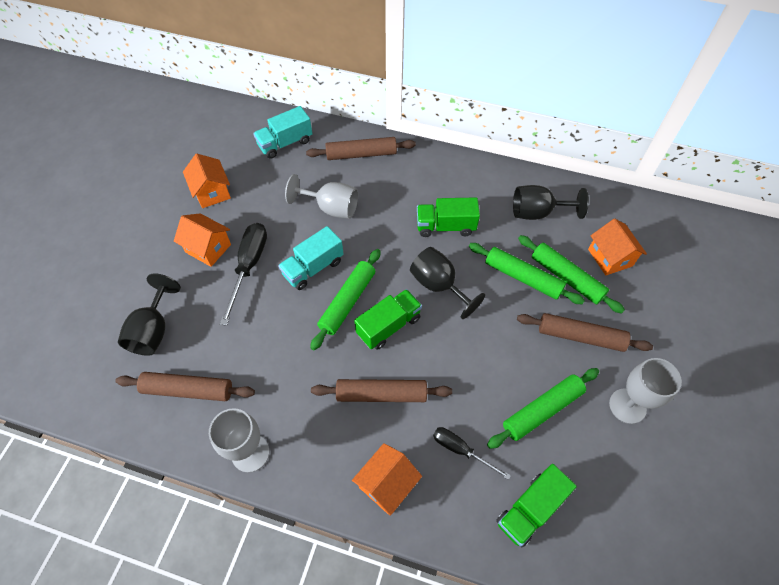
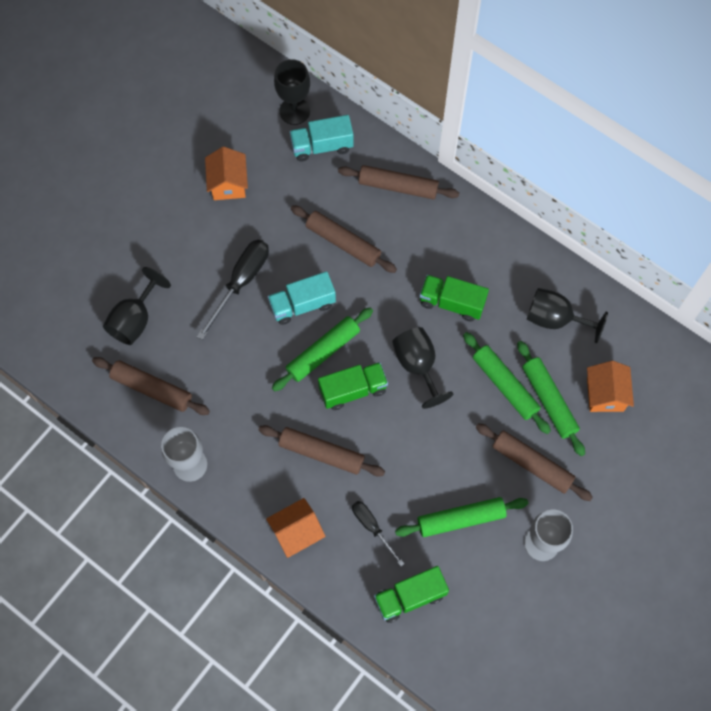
camera: 20 degrees right, 10 degrees up
(208, 248) = (207, 249): orange house -> none
(253, 125) = (294, 111): none -> black goblet
(331, 208) = (343, 243): grey goblet -> brown rolling pin

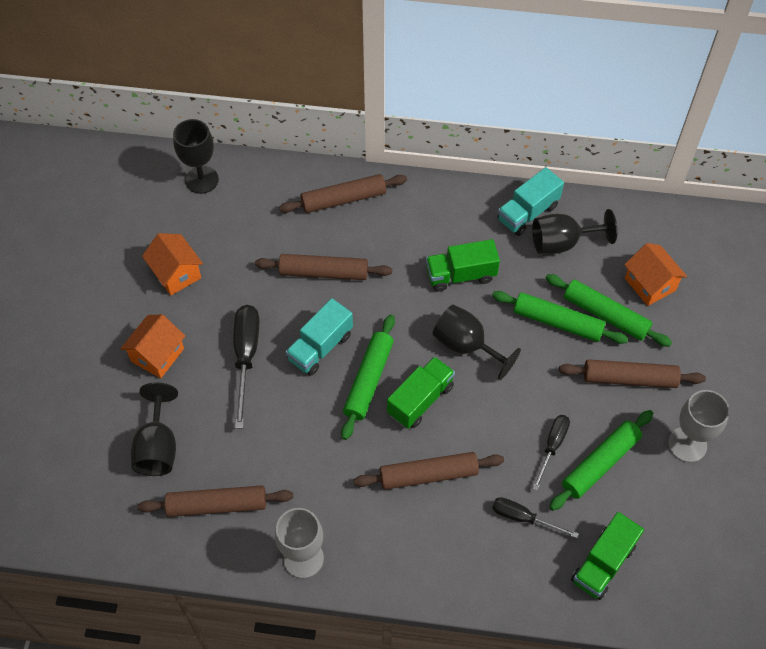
camera: 30 degrees left, 10 degrees down
(297, 532) = (454, 564): orange house -> orange house (157, 355)
(322, 146) = (248, 198): turquoise truck -> turquoise truck (527, 213)
(432, 485) = (552, 447): none -> black screwdriver

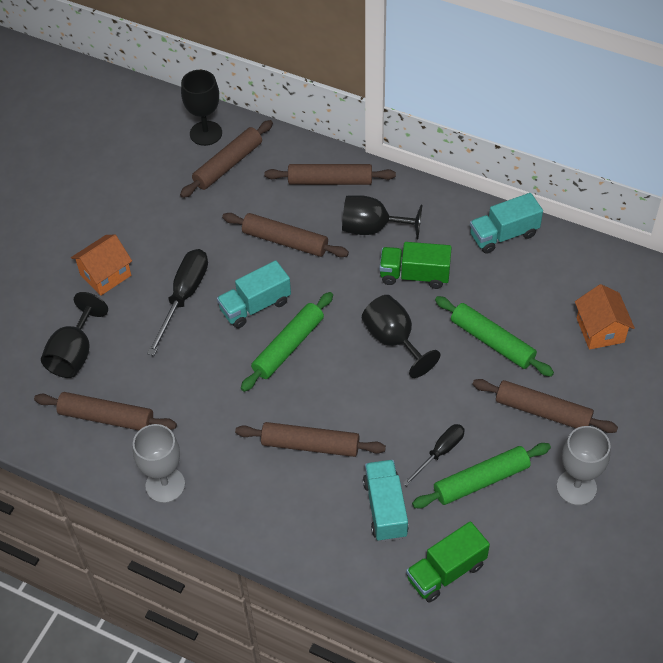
camera: 20 degrees right, 5 degrees down
(176, 273) = (150, 209): orange house -> none
(237, 207) = (228, 164): none -> brown rolling pin
(420, 400) = (330, 377): green truck -> none
(523, 518) = (385, 508): black screwdriver -> turquoise truck
(562, 243) = (527, 270): black goblet -> black goblet (372, 228)
(605, 315) = (543, 347): green rolling pin -> none

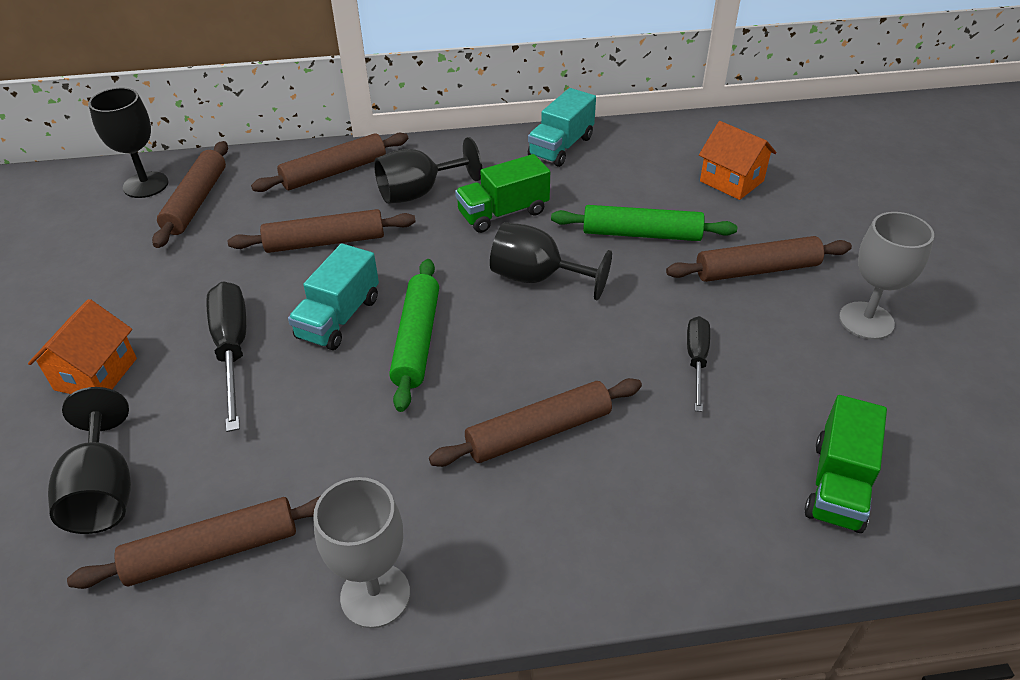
camera: 35 degrees left, 10 degrees down
(385, 508) = (697, 454): turquoise truck -> none
(481, 480) = (769, 365): green rolling pin -> none

